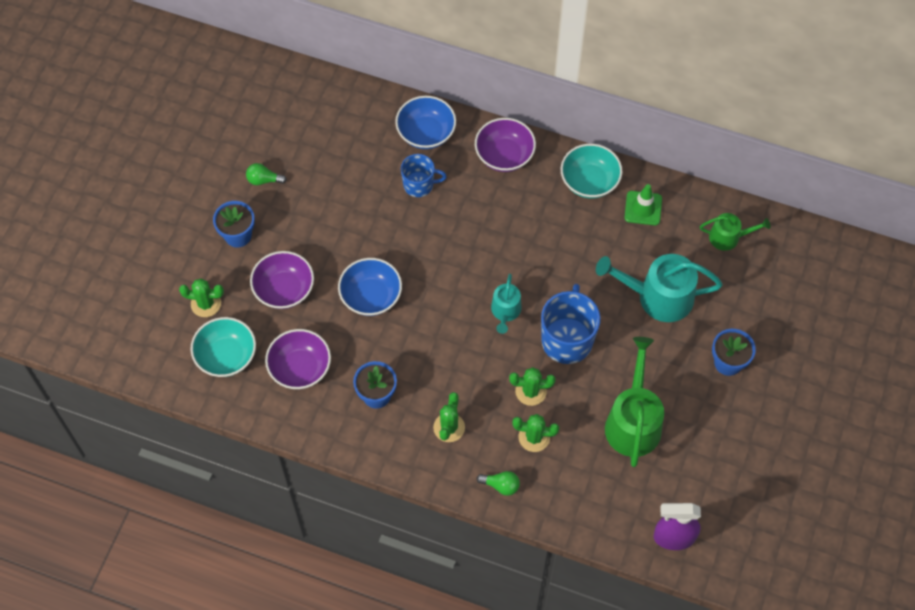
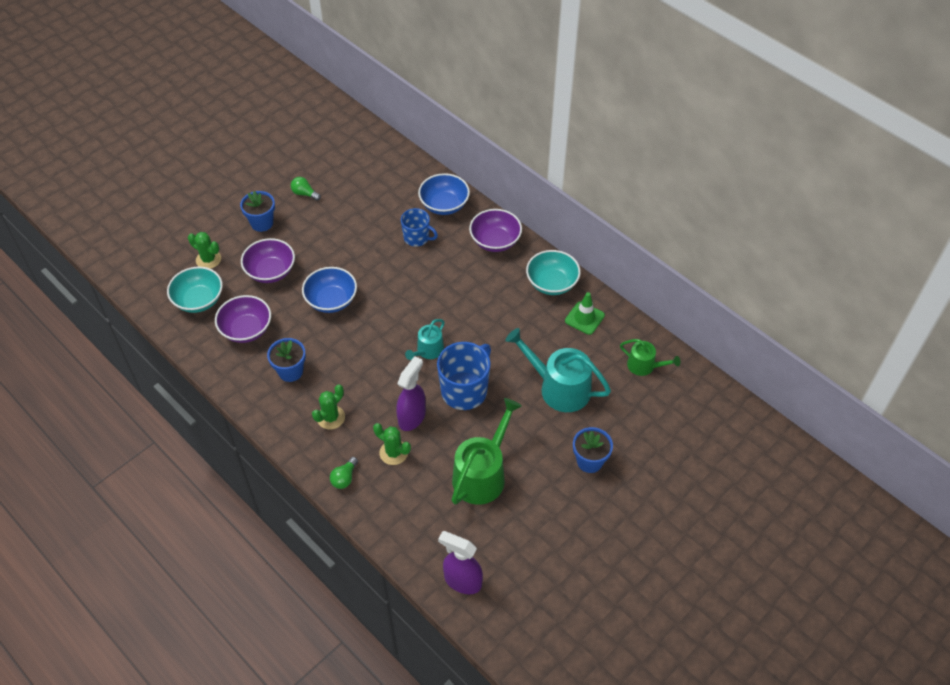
camera: 25 degrees right, 10 degrees down
(501, 485) = (344, 478): green light bulb -> green light bulb turned 75 degrees clockwise
(531, 391) = (412, 417): green cactus -> purple spray bottle

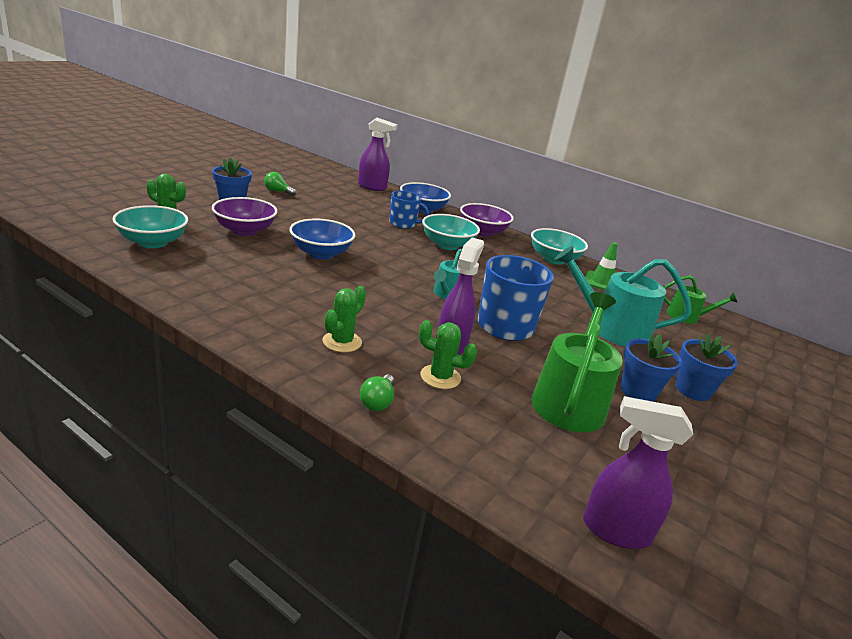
camera: 15 degrees left, 25 degrees down
(246, 329) = (216, 266): purple bowl -> none
(290, 371) = (278, 301): blue flower pot -> blue flower pot (638, 391)
(401, 165) = (372, 187): none -> purple spray bottle
(451, 271) = (447, 245): none -> turquoise bowl

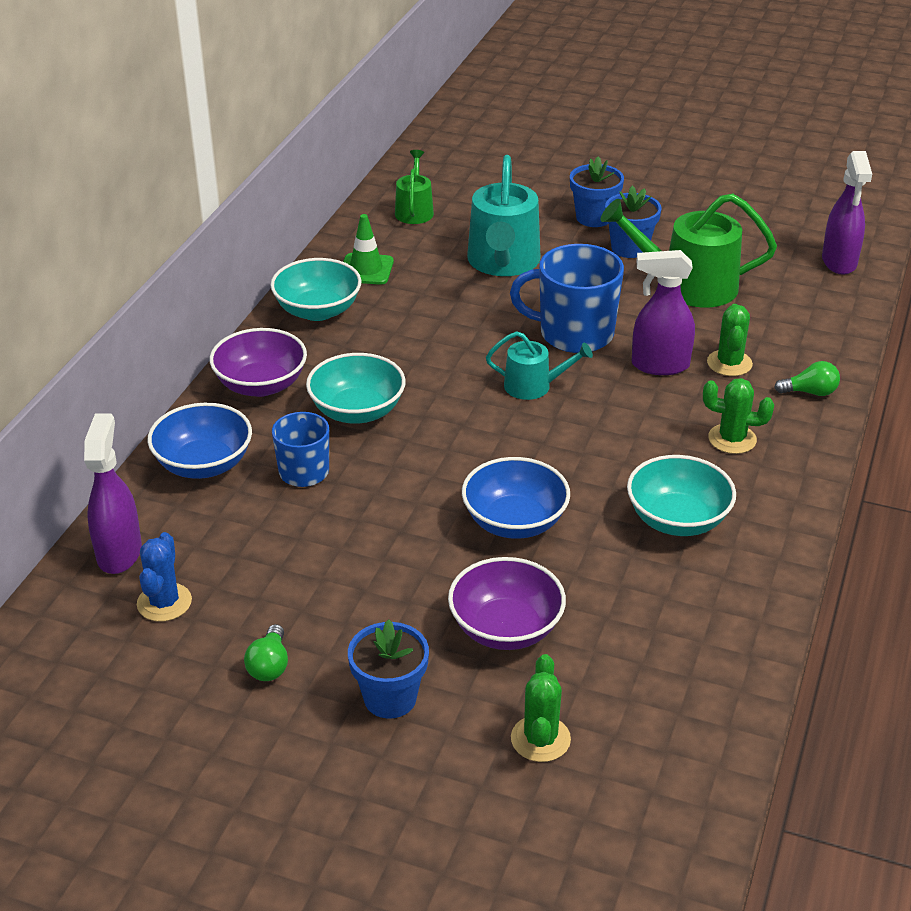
camera: 100 degrees left, 10 degrees up
(153, 242) = (648, 703): turquoise bowl -> turquoise bowl (677, 520)
(334, 187) = (164, 602): none -> blue cactus

